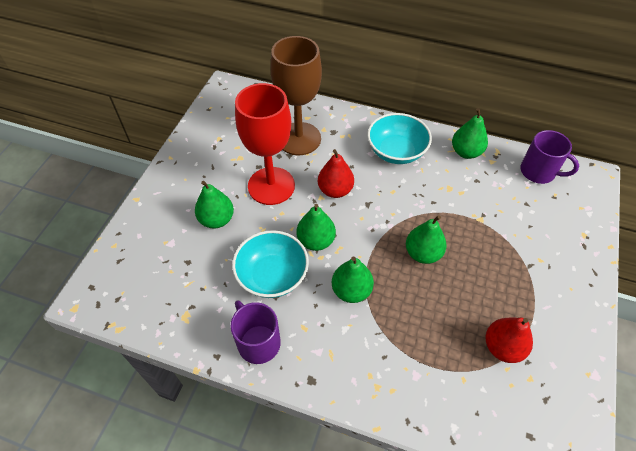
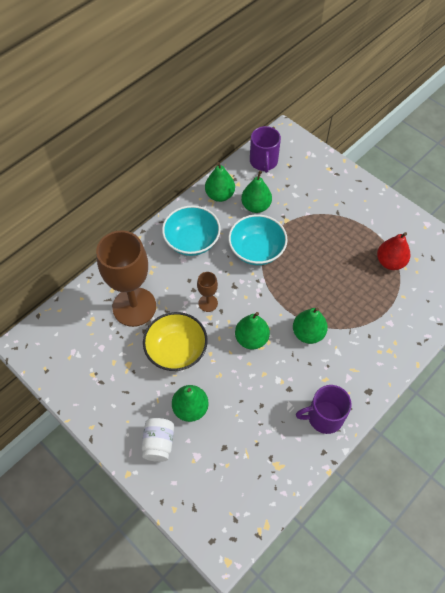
camera: 65 degrees left, 5 degrees up
(172, 209) = (159, 443): none -> white jar
(271, 186) = (176, 350): red goblet -> yellow bowl
(272, 275) = (269, 384): turquoise bowl -> turquoise bowl (256, 250)
(335, 190) = (208, 303): red pear -> brown goblet
(423, 253) = (298, 271): green pear -> green pear (256, 206)
(539, 172) = (263, 162): purple mug -> purple mug turned 120 degrees clockwise

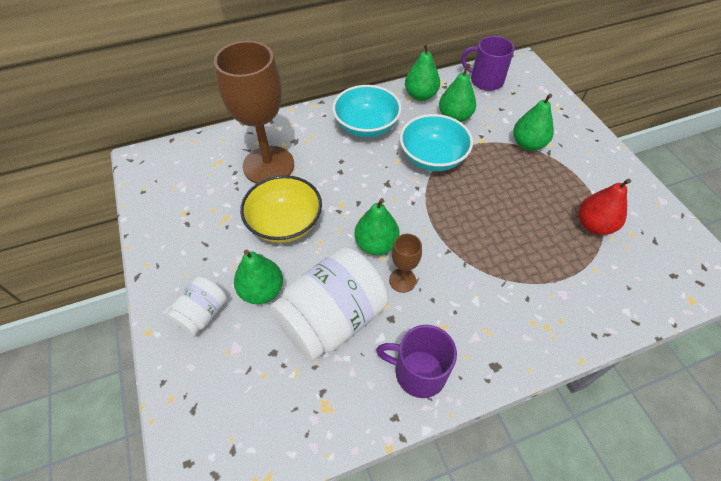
camera: 25 degrees right, 5 degrees down
(208, 303) = (348, 190): brown goblet -> brown goblet (402, 280)
(250, 407) = (332, 319): none -> white jar
(263, 162) = (485, 80): purple mug -> purple mug turned 90 degrees clockwise
(308, 333) = (448, 265): green pear -> green pear (528, 144)

